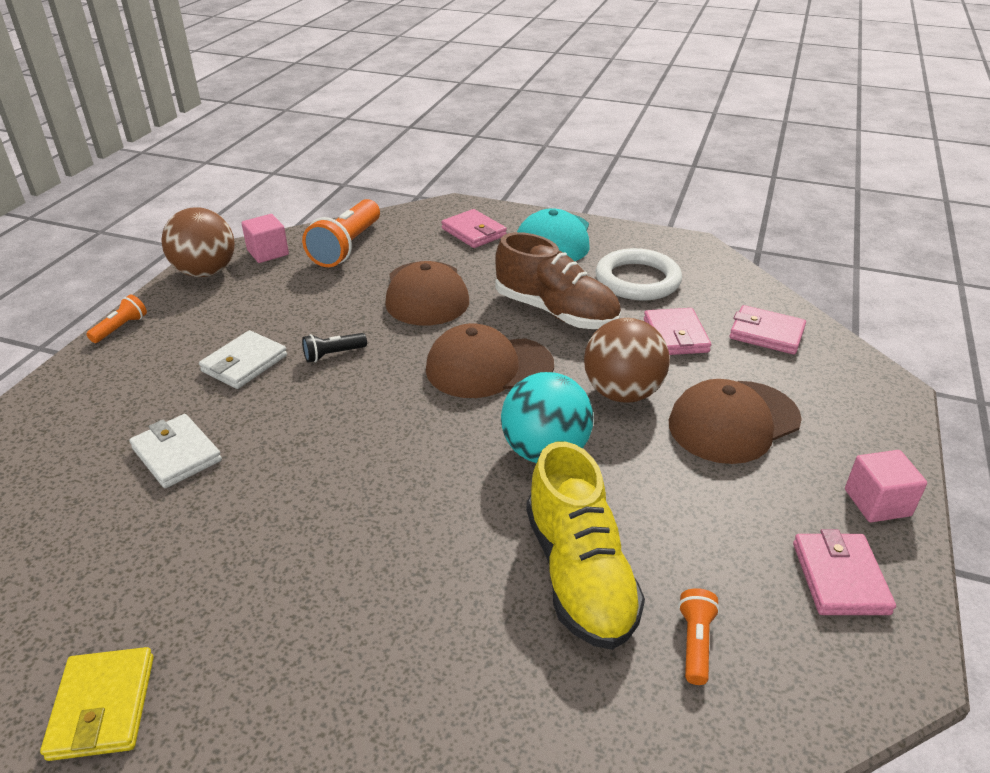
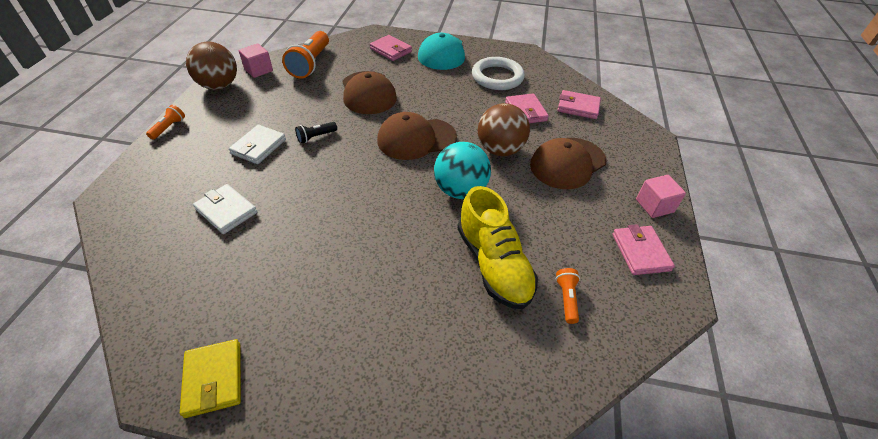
camera: 10 degrees left, 10 degrees up
(556, 312) = (451, 100): brown shoe -> none

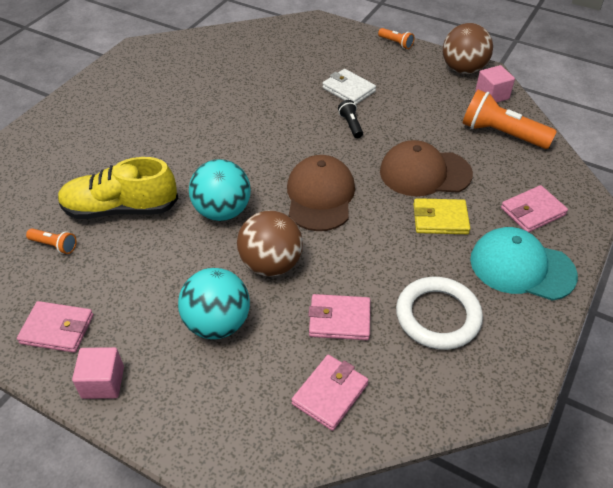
camera: 110 degrees right, 0 degrees up
(214, 379) = (126, 65): yellow wallet -> yellow wallet (440, 219)
(226, 211) = (270, 71): white wallet -> none
(567, 163) = (217, 323): brown cap -> turquoise ball

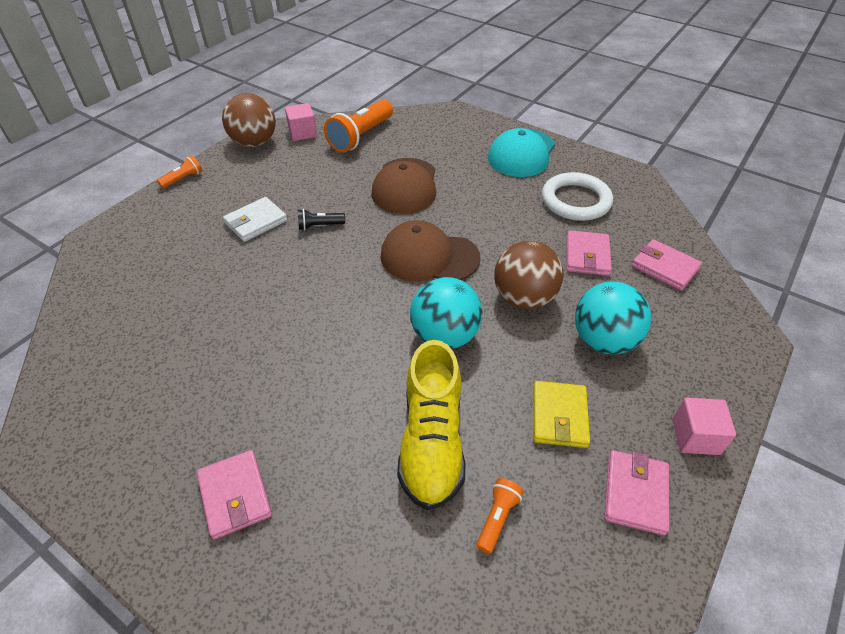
camera: 85 degrees left, 0 degrees up
(440, 219) = (467, 185): yellow wallet -> yellow wallet (559, 416)
(532, 211) = (461, 138): pink wallet -> pink wallet (235, 495)

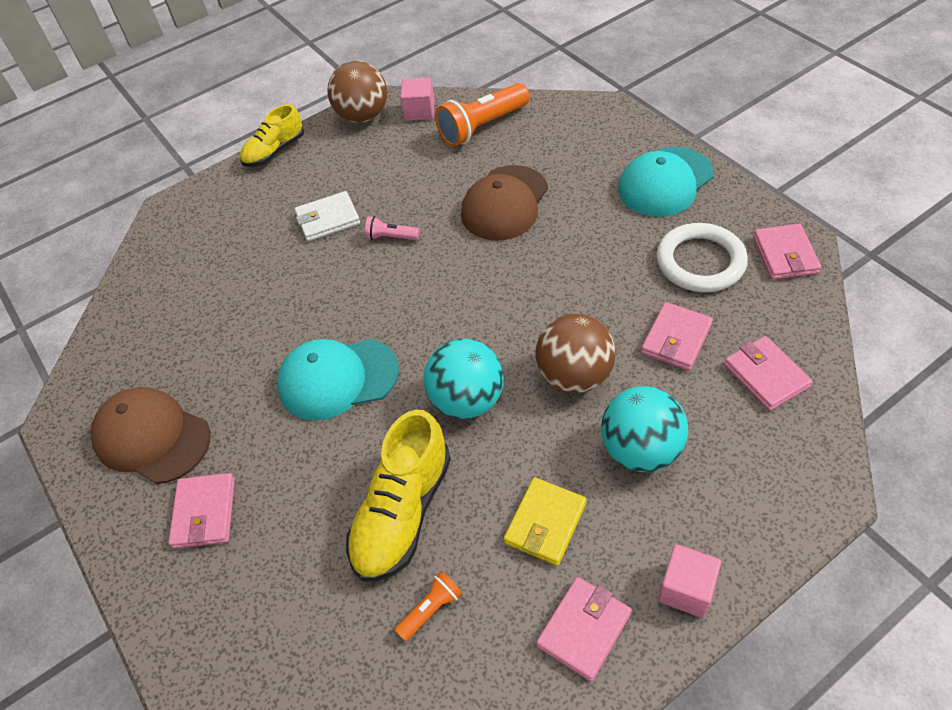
camera: 25 degrees right, 5 degrees up
(183, 179) = (274, 151): orange flashlight -> yellow shoe
(320, 226) = (391, 237): black flashlight -> pink flashlight
(320, 345) = (337, 378): none -> turquoise cap
(429, 257) = (492, 300): brown cap -> brown cap (152, 437)
(632, 186) = (785, 255): none -> pink wallet

